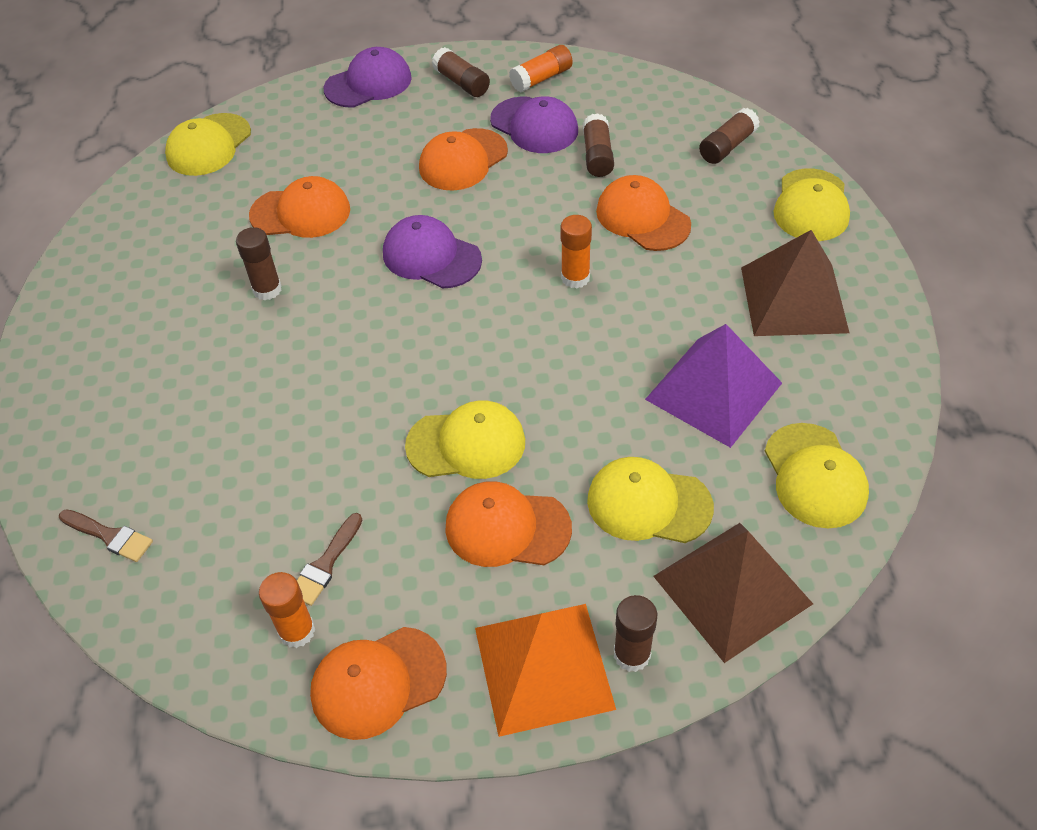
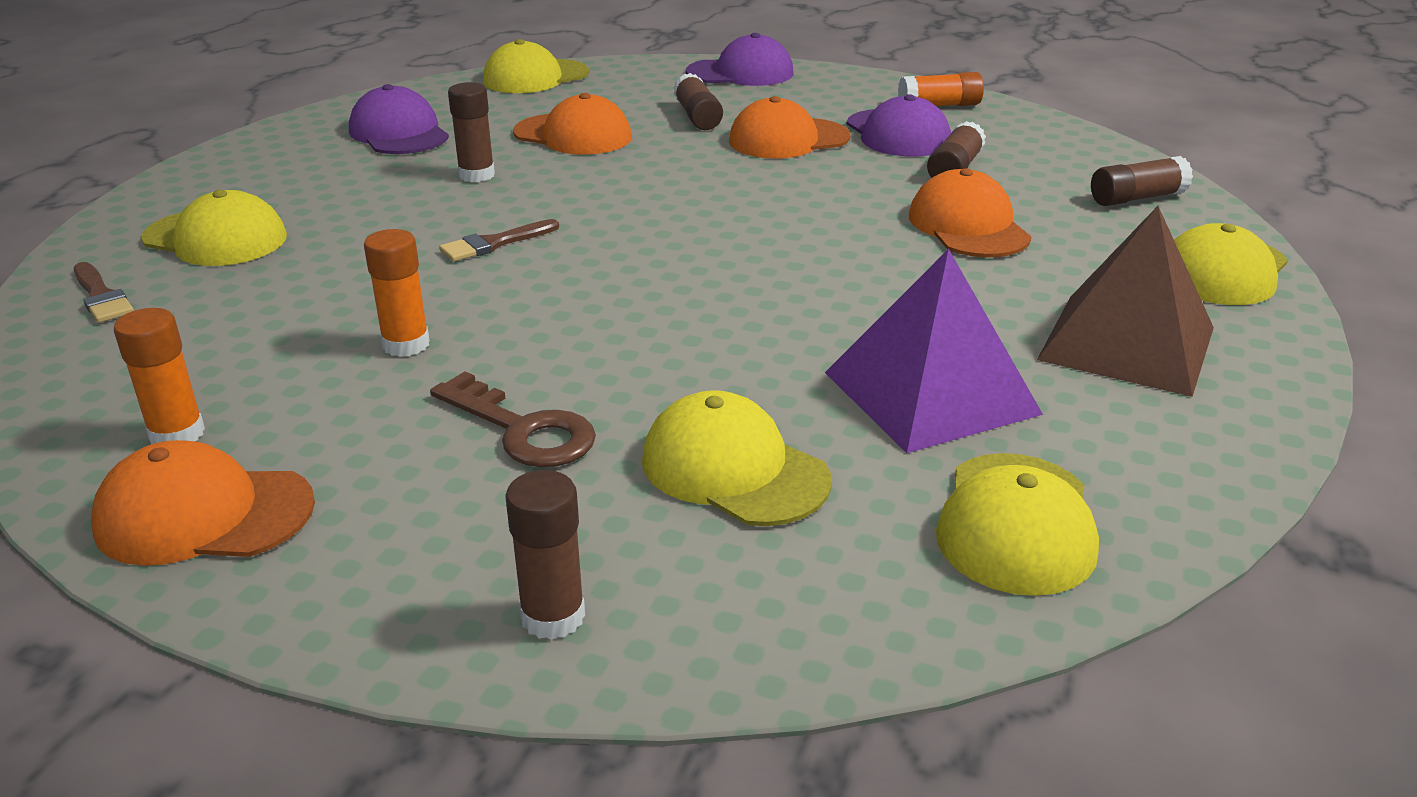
camera: 25 degrees right, 20 degrees down
(325, 564) = (279, 389): brown brush -> brown brush (494, 243)
(431, 256) = (677, 195): purple cap -> purple cap (399, 133)
(461, 83) = (843, 91): brown glue stick -> brown glue stick (697, 117)
(466, 444) = (555, 343): yellow cap -> yellow cap (216, 238)
(507, 527) = (523, 430): orange cap -> brown key
(544, 667) = (419, 582): orange pyramid -> none
(575, 278) = (833, 250): orange glue stick -> orange glue stick (406, 344)
(732, 589) = (773, 602): brown pyramid -> none

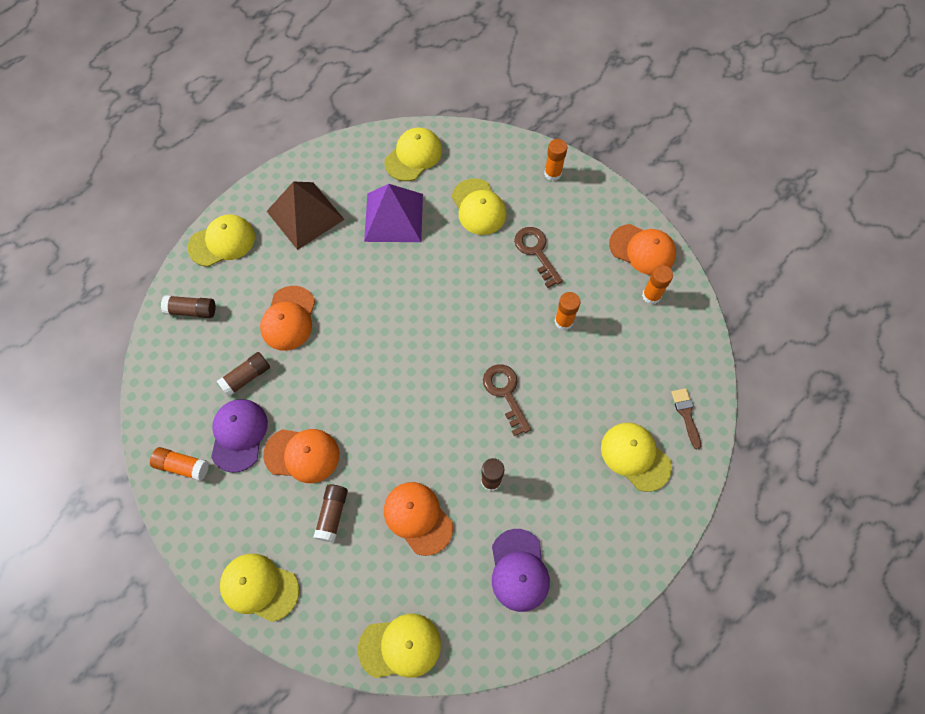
camera: 155 degrees left, 35 degrees up
(494, 243) = (505, 393): brown brush -> brown key
(553, 616) = (552, 173): brown glue stick -> orange glue stick
(740, 73) = (259, 587): purple cap -> yellow cap

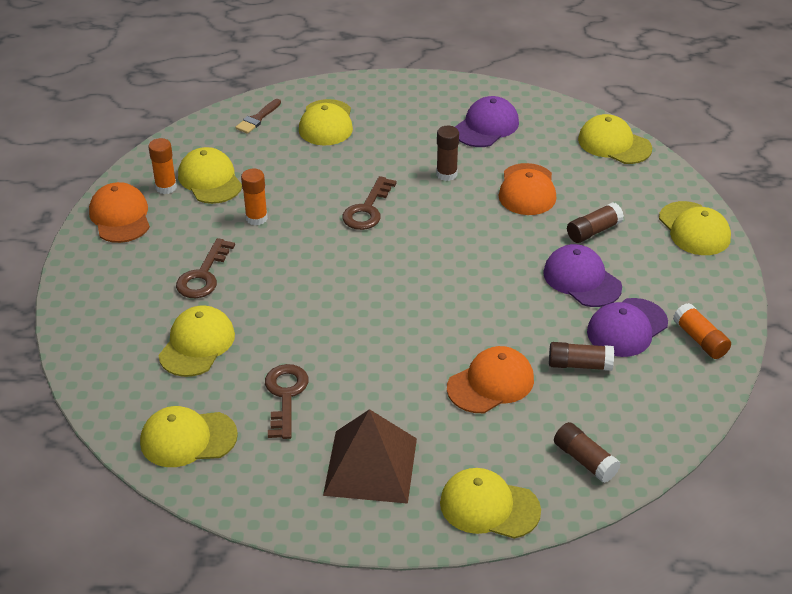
camera: 135 degrees left, 25 degrees down
(302, 455) = (582, 279): orange cap -> purple cap
(394, 217) = (285, 396): purple pyramid -> brown key
(552, 173) = (91, 321): orange glue stick -> none
(635, 327) = (210, 180): none -> yellow cap

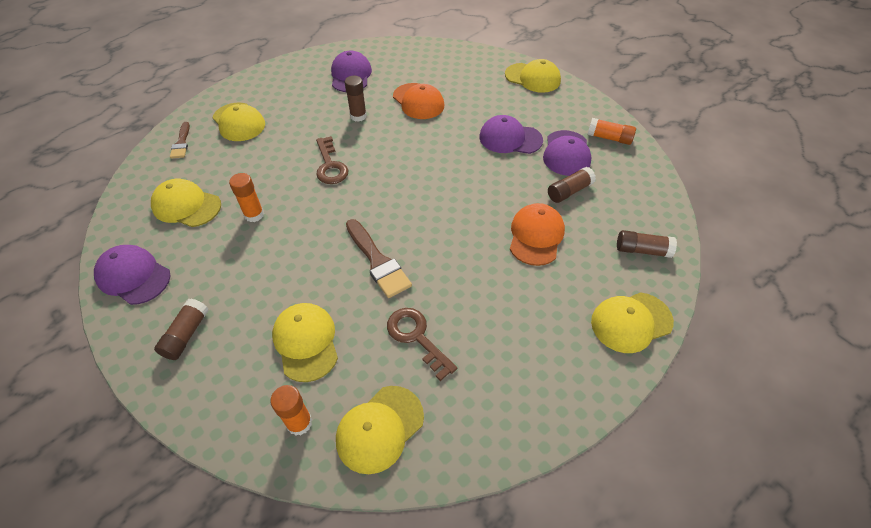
camera: 40 degrees left, 10 degrees up
(120, 216) = (133, 276): orange cap -> purple cap
(166, 187) = (153, 231): orange glue stick -> orange glue stick (299, 423)
(203, 275) = (255, 282): brown key -> none
(319, 318) = (377, 261): none -> brown brush
(371, 466) = (531, 349): brown pyramid -> none
(593, 231) = (483, 106): brown glue stick -> brown glue stick (186, 335)
(614, 144) = (436, 51): yellow cap -> none

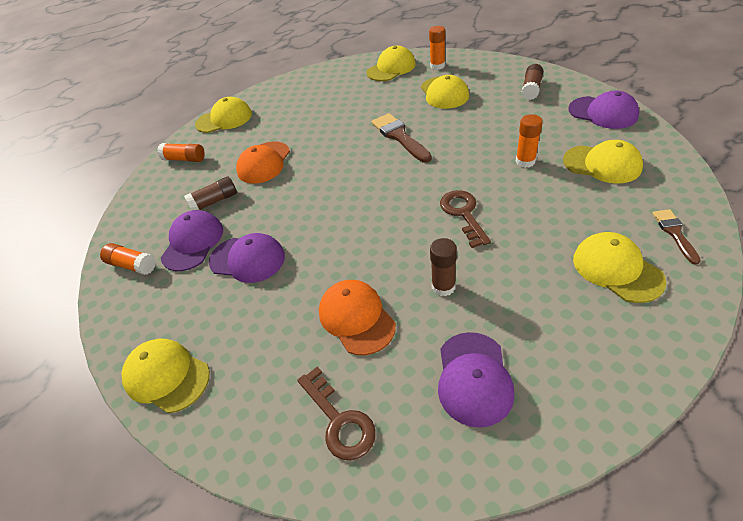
camera: 170 degrees left, 5 degrees down
(416, 337) = (369, 101): brown key -> brown key (339, 420)
(642, 250) = (184, 159): brown glue stick -> orange glue stick

